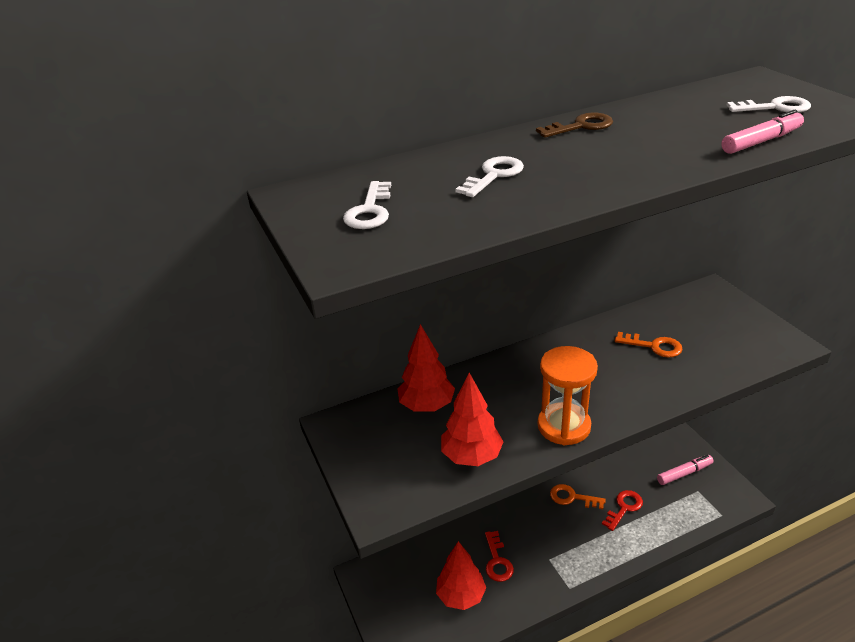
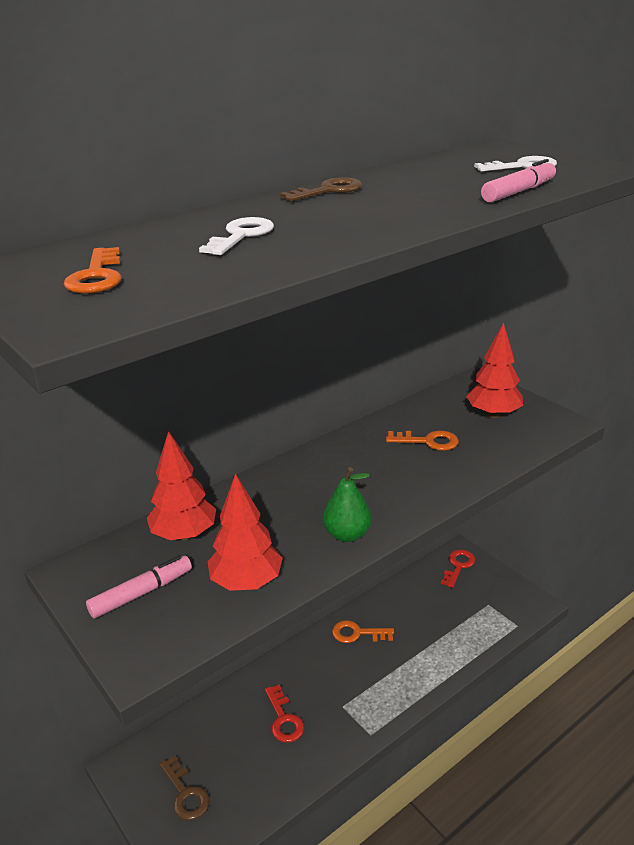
camera: 15 degrees left, 5 degrees down
(370, 210) = (97, 276): white key -> orange key
(409, 606) = (185, 793): none -> brown key
(461, 596) = (246, 768): red tree -> red tree (493, 414)
(564, 426) = (347, 534): orange hourglass -> green pear
(624, 508) = (415, 635): red key -> red key (458, 566)
(684, 473) = (471, 588): pink marker -> pink marker (142, 593)

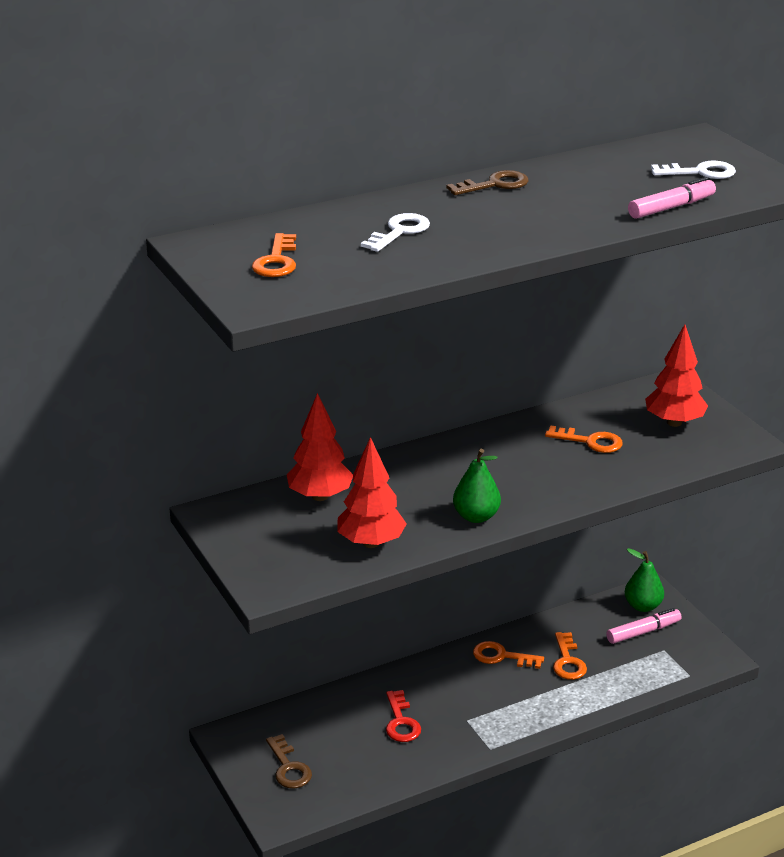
camera: 10 degrees right, 0 degrees up
(142, 593) = (275, 538): pink marker -> pink marker (643, 632)
(414, 628) = (568, 661): none -> orange key
(458, 566) = (642, 606): red key -> green pear

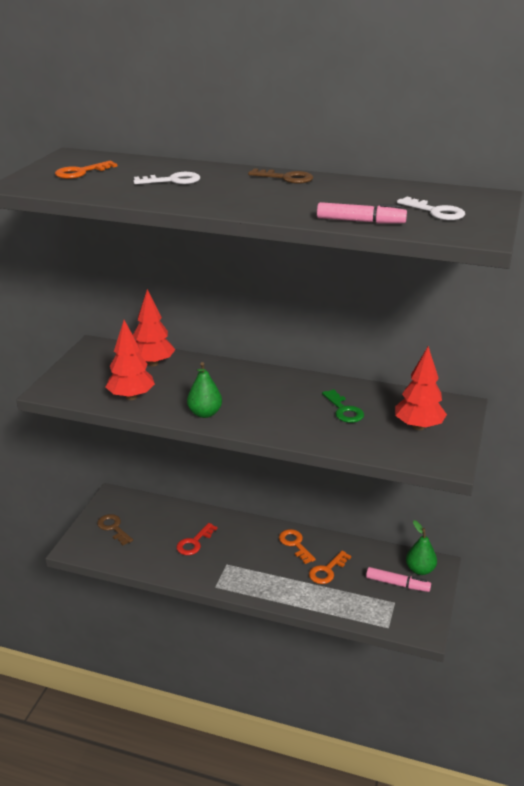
camera: 45 degrees right, 0 degrees up
(288, 767) = (113, 528): brown key -> brown key turned 120 degrees clockwise
(590, 441) = (344, 410): orange key -> green key

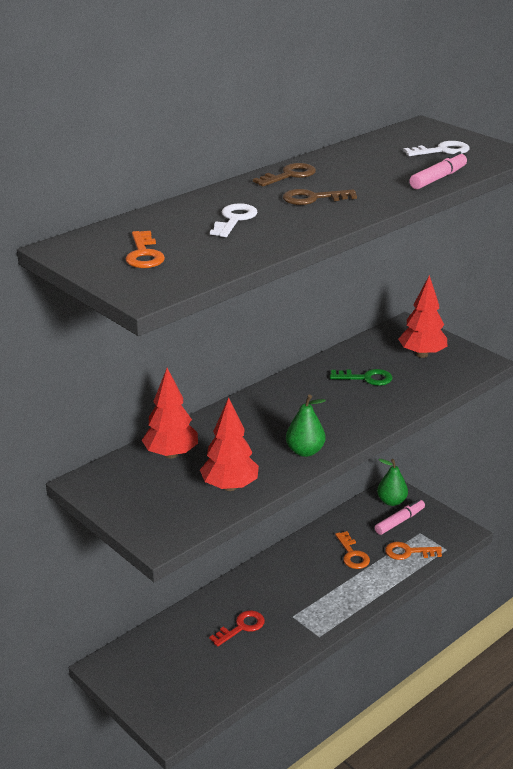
camera: 60 degrees left, 0 degrees up
(113, 528) = (163, 683): brown key -> brown key (313, 198)
(194, 542) = (241, 627): red key -> red key turned 105 degrees counterclockwise
(295, 544) = (301, 559): orange key -> orange key (408, 552)

